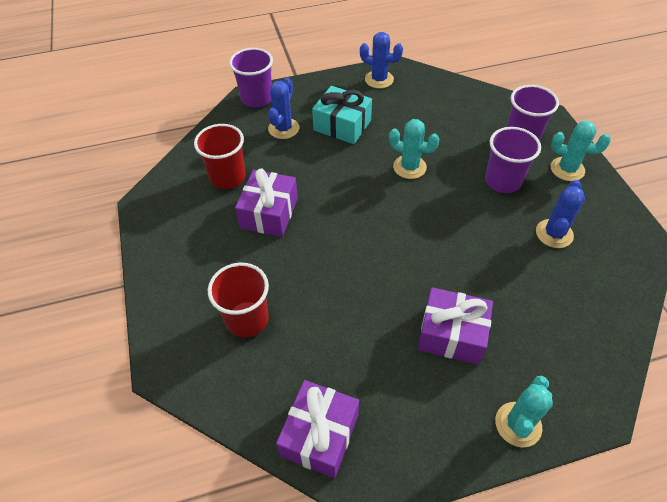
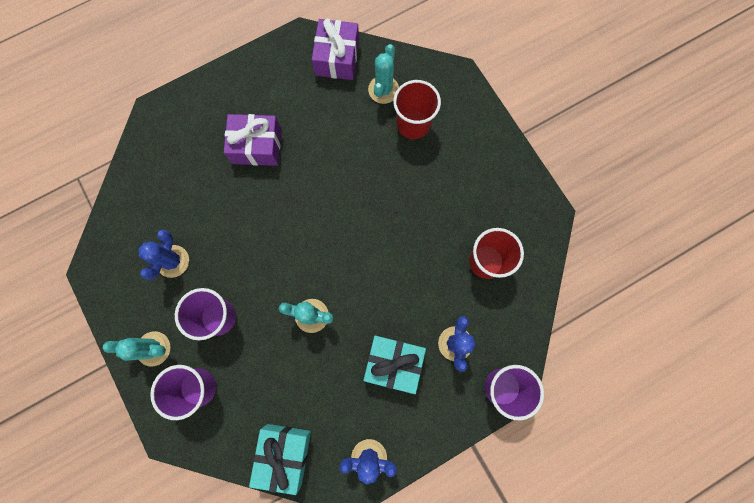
camera: 165 degrees right, 25 degrees up
(269, 213) = (431, 227): purple gift -> none
(447, 90) = (284, 454): none -> turquoise gift
(518, 424) = (208, 92): turquoise cactus -> turquoise cactus (383, 90)

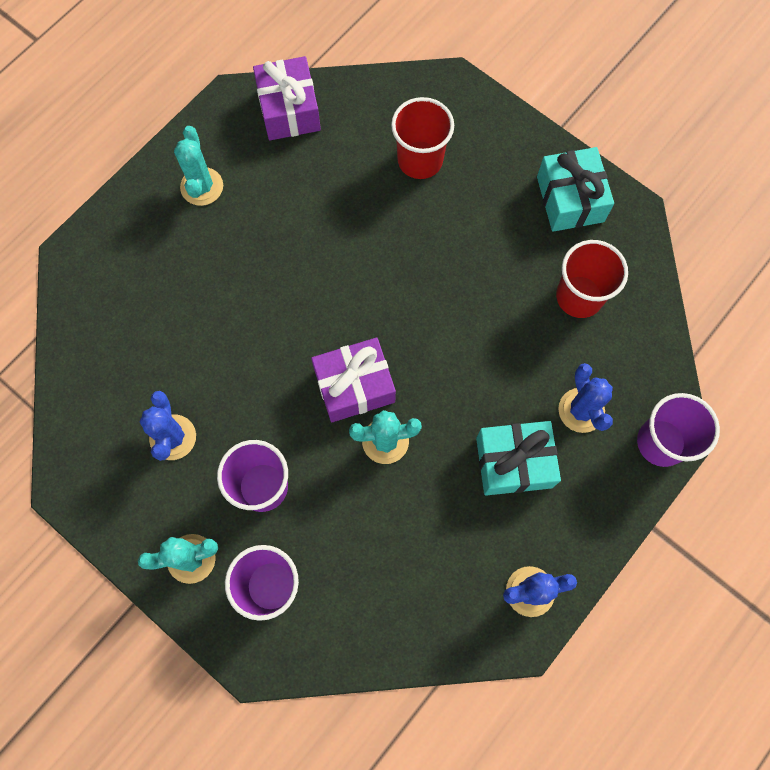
camera: 20 degrees left, 5 degrees down
(257, 146) = (227, 253): purple gift -> purple gift (354, 386)
(284, 454) = (419, 628): turquoise gift -> turquoise gift (570, 199)
(383, 90) = (365, 130): turquoise cactus -> turquoise cactus (202, 187)

